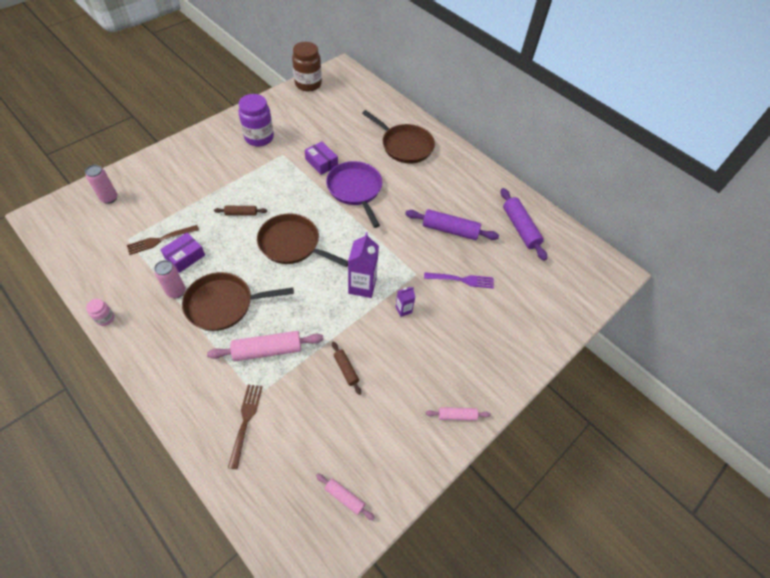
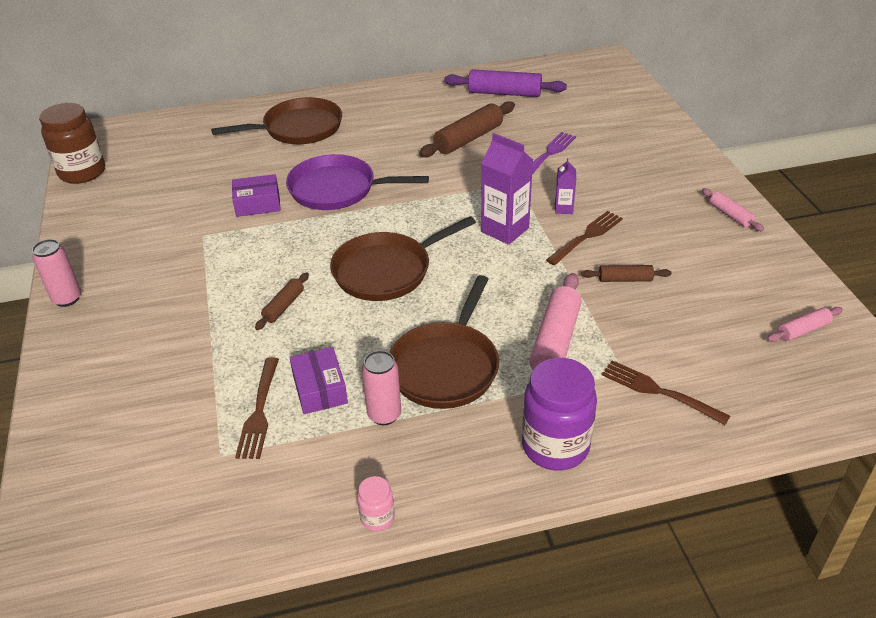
camera: 55 degrees left, 15 degrees down
(109, 198) = (98, 461): pink can -> pink can (67, 299)
(259, 137) = (142, 249): purple jar -> purple jar (555, 446)
(379, 333) = (586, 237): none -> brown fork
(450, 230) = (468, 139): purple rolling pin -> brown rolling pin
(457, 416) = (730, 215): pink rolling pin -> pink rolling pin turned 60 degrees counterclockwise

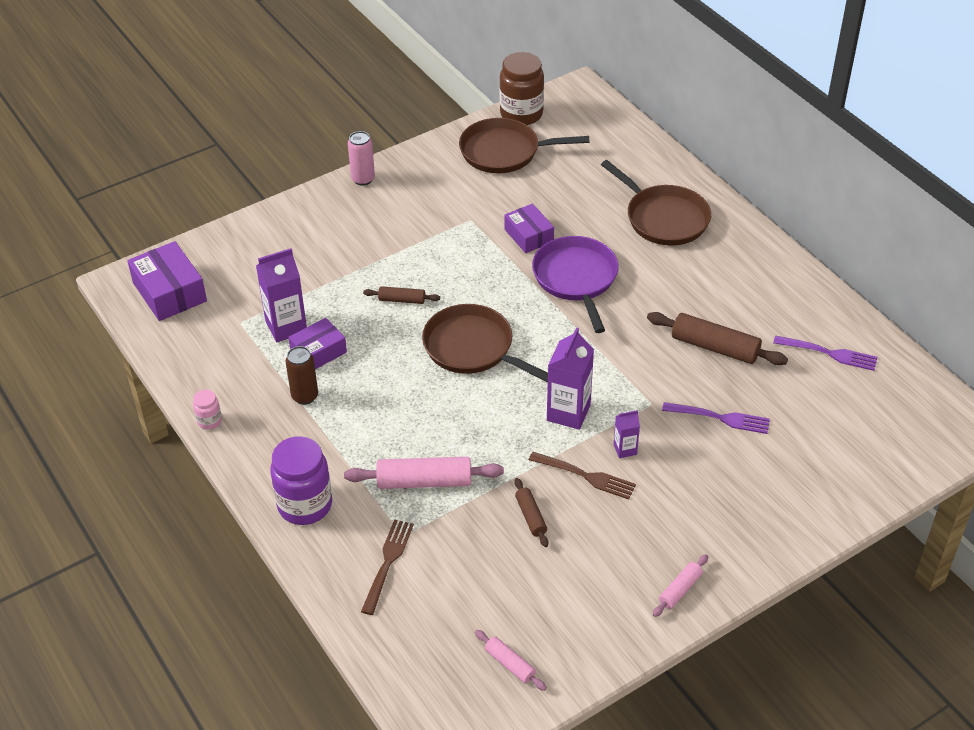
camera: 70 degrees right, 5 degrees up
(108, 523) = (170, 292): none -> purple box
(259, 411) = (286, 327): brown fork -> purple carton
(384, 415) = (305, 396): pink can -> brown can
(446, 367) = (368, 418): brown pan -> brown pan (504, 152)
(504, 93) = (828, 353): purple rolling pin -> purple fork

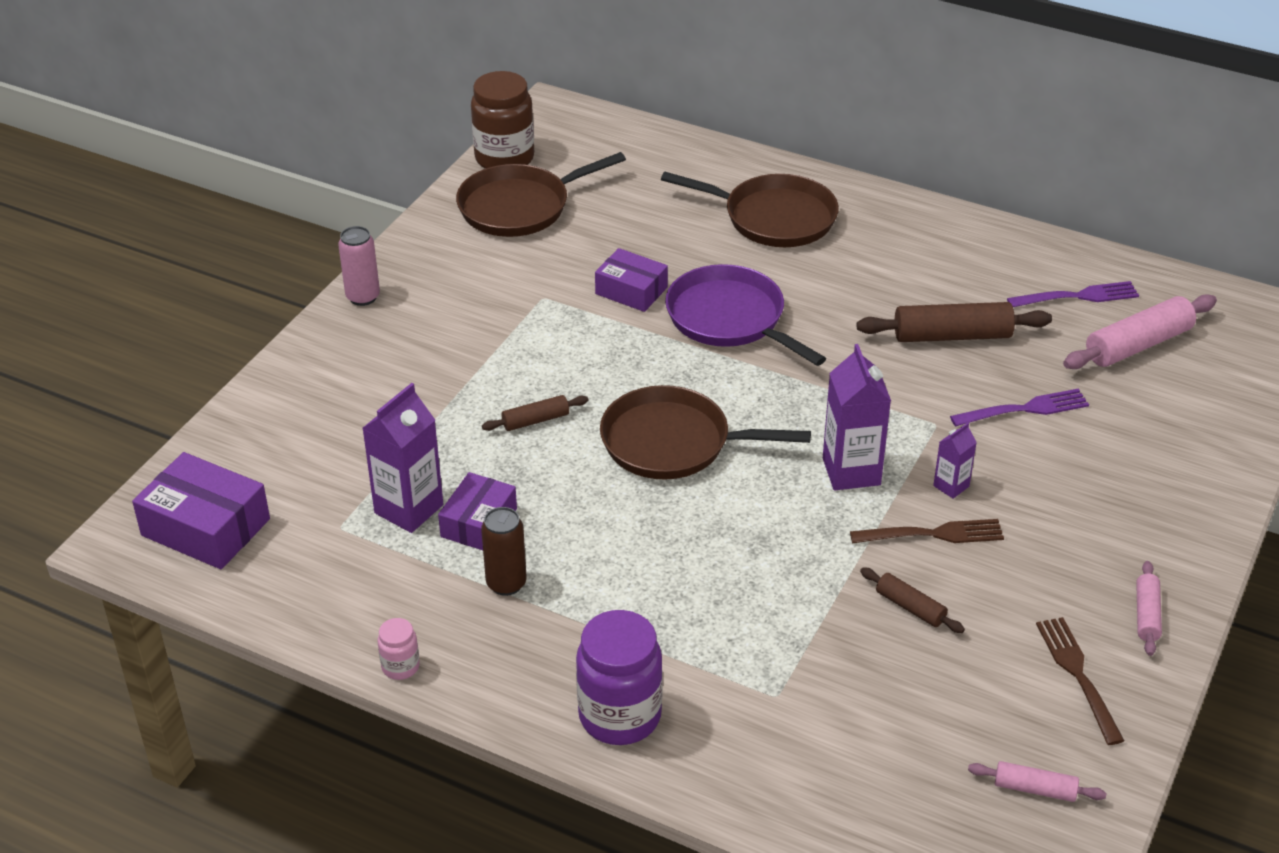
camera: 30 degrees left, 5 degrees down
(387, 563) = (786, 739): brown fork -> brown fork (1078, 676)
(424, 481) = (748, 622): pink rolling pin -> pink rolling pin (1138, 345)

